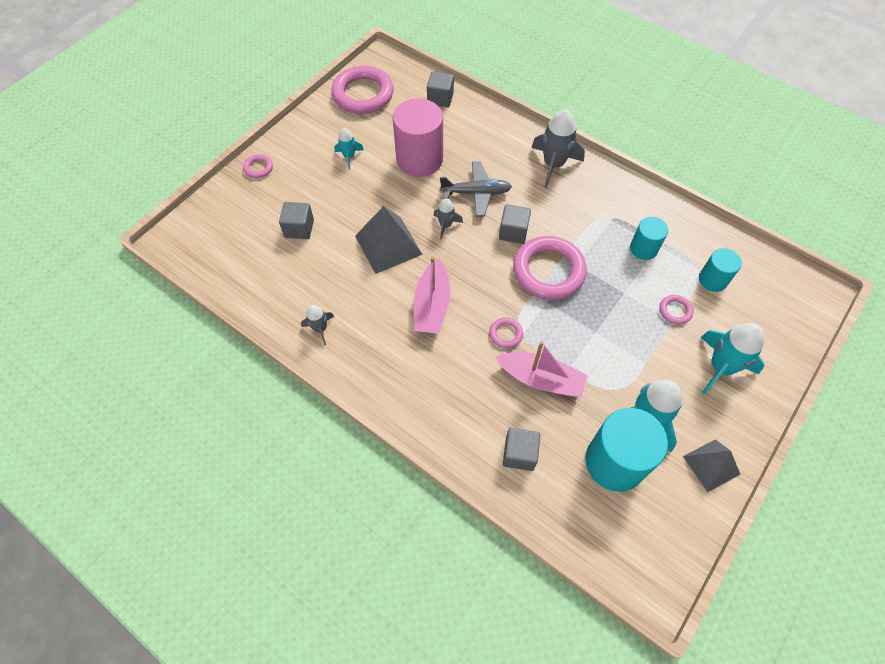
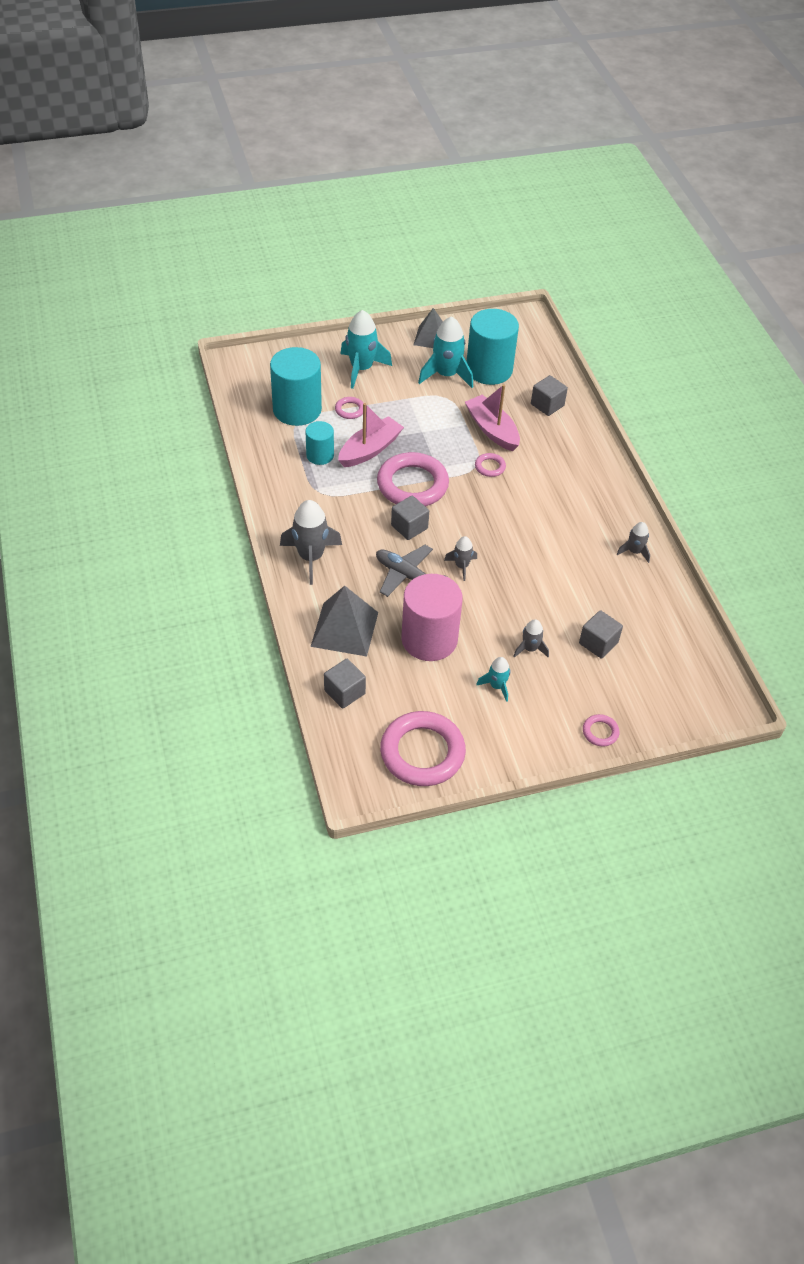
camera: 145 degrees left, 10 degrees down
(346, 194) = (530, 649): none -> grey rocket
(388, 245) = (527, 580): grey pyramid -> grey pyramid (344, 629)
(432, 305) = (529, 516): pink boat -> pink boat (370, 450)
(712, 280) = (297, 409): turquoise cylinder -> turquoise cylinder, size x1.82

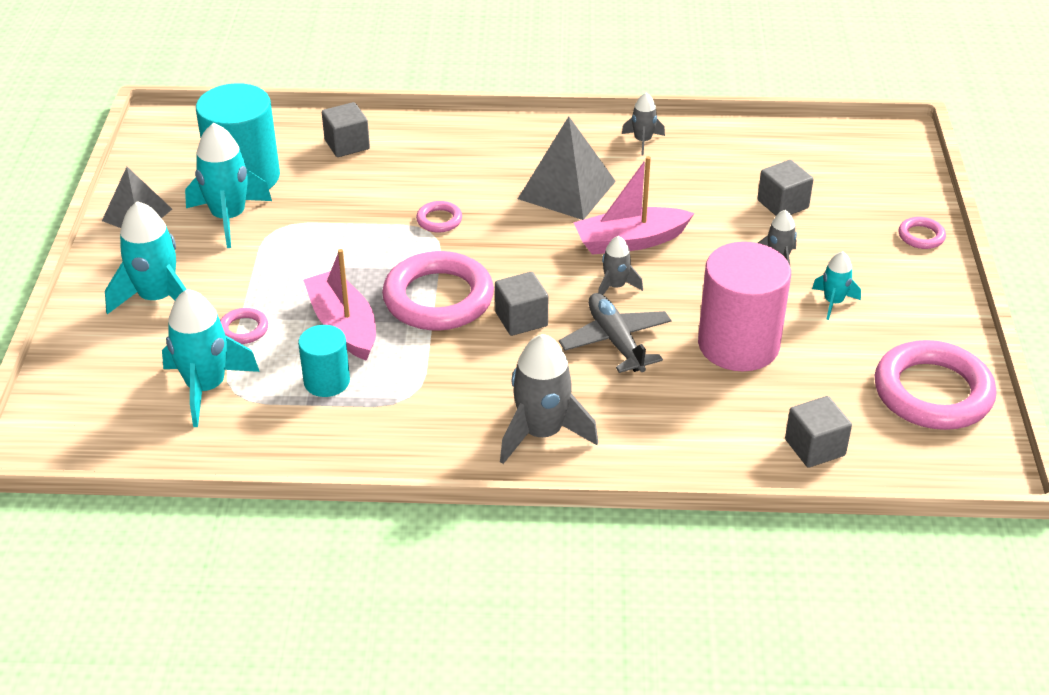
camera: 70 degrees left, 10 degrees down
(297, 409) = (206, 387): turquoise cylinder -> turquoise rocket
(344, 629) = (697, 424): grey pyramid -> grey pyramid (567, 190)
(407, 576) = (615, 341): grey plane -> grey plane turned 105 degrees clockwise
(492, 430) = (368, 202): pink boat -> pink boat (630, 241)

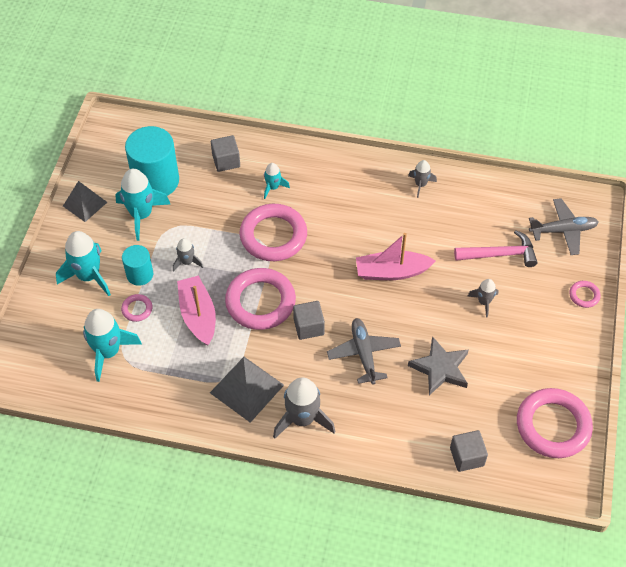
camera: 10 degrees right, 15 degrees up
(327, 381) = (180, 358): turquoise cylinder -> turquoise cylinder (140, 274)
(439, 220) = (273, 236): pink ring -> pink ring, size x2.27
(567, 190) = (361, 221): grey pyramid -> grey pyramid (247, 388)
(615, 286) = (374, 308): grey rocket -> grey rocket (187, 262)
(738, 345) = (440, 368): pink cylinder -> grey star
(782, 204) = (499, 254): grey cube -> pink hammer
(833, 302) = (510, 343): turquoise rocket -> turquoise rocket (273, 187)
(864, 169) = (563, 230): none -> grey plane

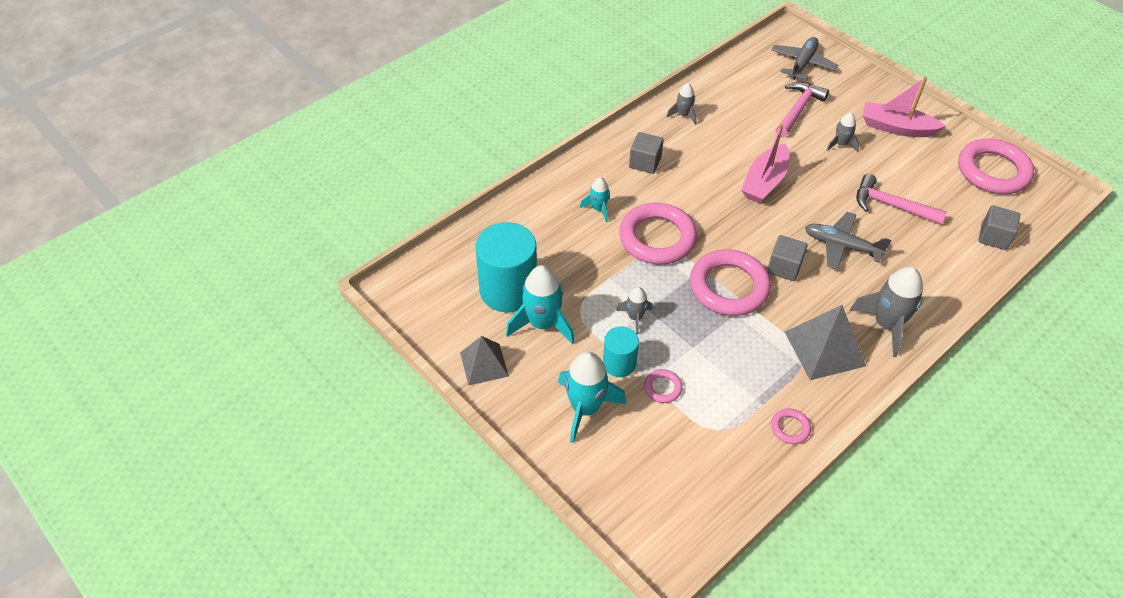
camera: 55 degrees left, 5 degrees down
(108, 352) = (700, 440): turquoise rocket -> none
(198, 315) = (709, 342): pink boat -> pink boat (896, 128)
(226, 161) = (534, 225): grey cube -> grey cube (645, 162)
(440, 368) = (891, 206): grey star -> pink hammer
(584, 295) = (876, 87): pink ring -> pink ring (790, 428)

